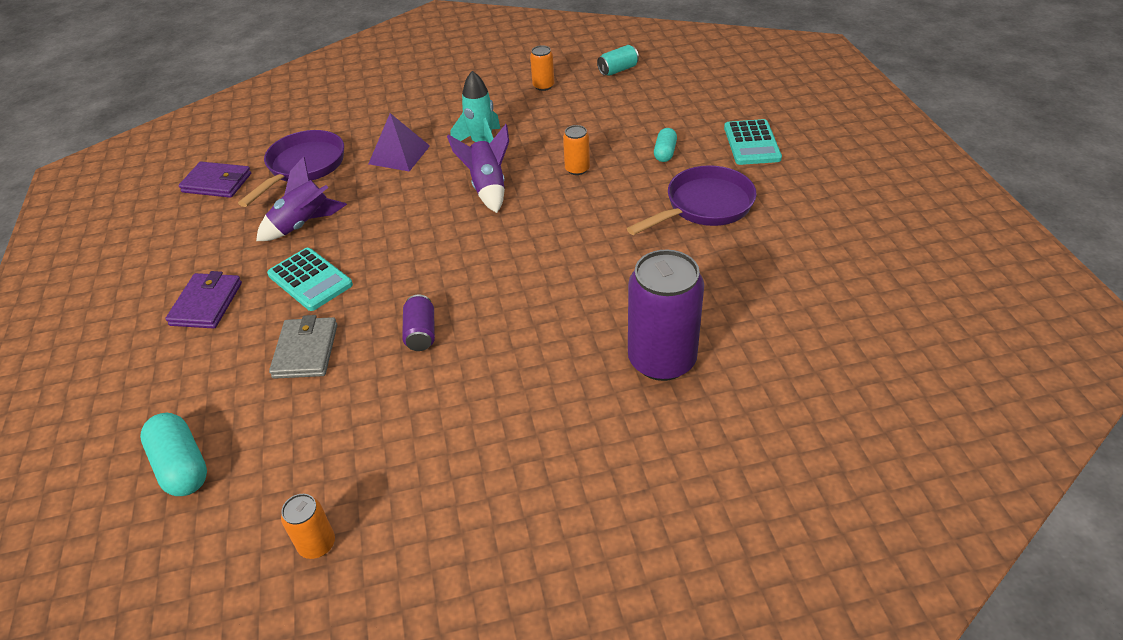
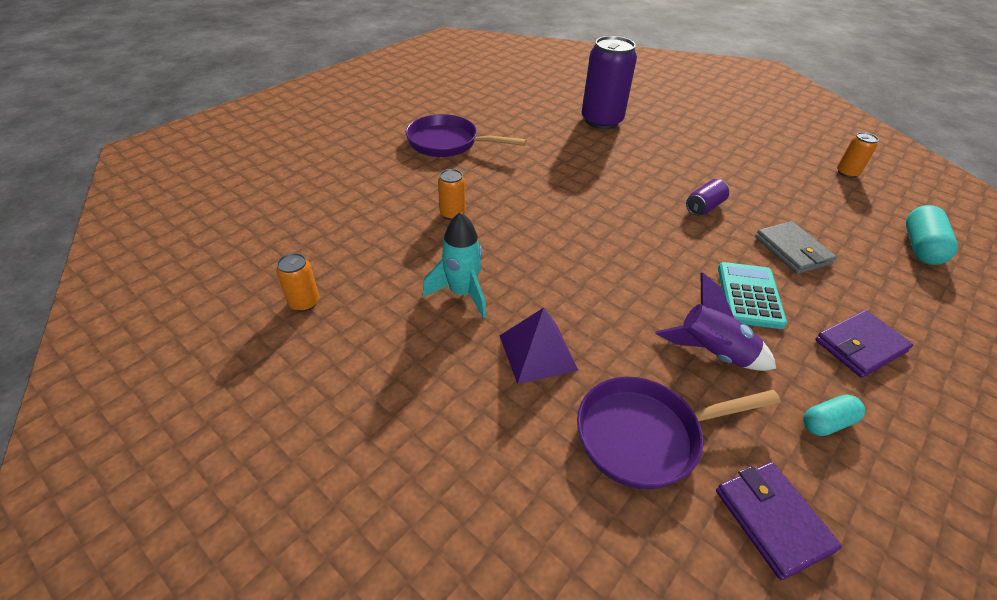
camera: 130 degrees left, 0 degrees up
(306, 351) = (792, 250): grey wallet -> grey wallet turned 75 degrees counterclockwise
(488, 188) = (527, 253): purple rocket -> none
(618, 70) = (236, 257): turquoise can -> none
(665, 153) = (390, 178): turquoise capsule -> turquoise capsule (827, 422)
(752, 143) = (345, 144): turquoise calculator -> none

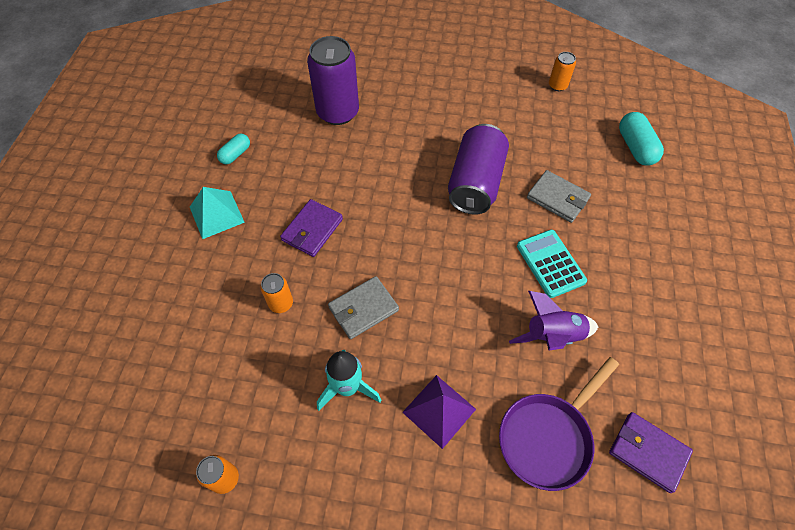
camera: 30 degrees left, 15 degrees up
(448, 143) = (216, 214): purple pan -> turquoise pyramid
(522, 247) = (363, 309): none -> grey wallet
(704, 207) = (475, 183): purple can -> purple can, size x2.11
(827, 422) = (645, 353): turquoise capsule -> turquoise capsule (235, 154)
(860, 346) = (637, 271): purple wallet -> purple wallet (312, 230)

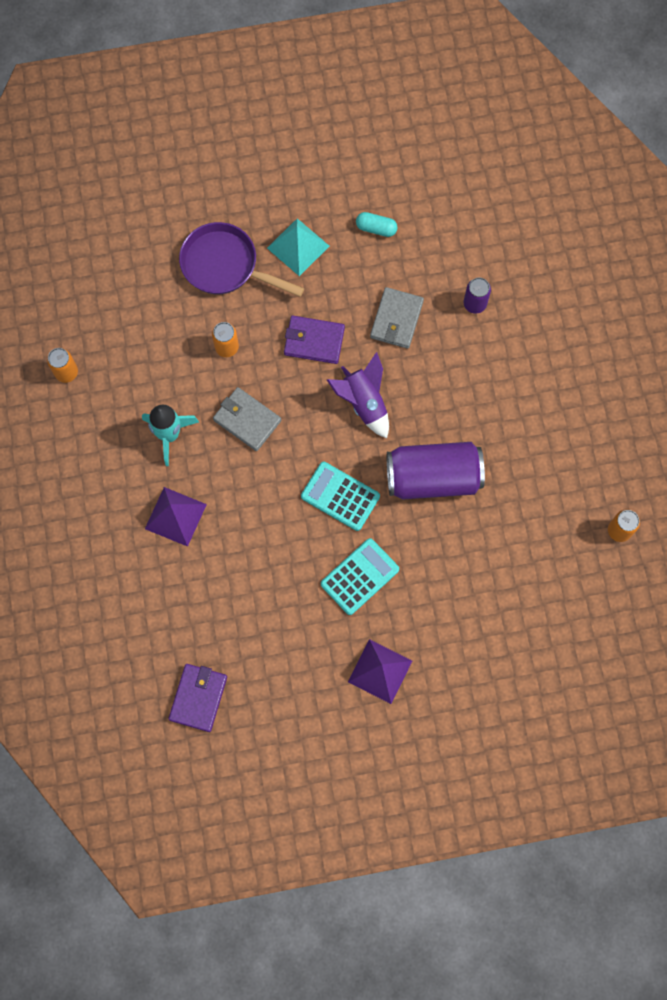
camera: 70 degrees right, 15 degrees up
(338, 112) = (475, 304): purple can -> purple can, size x0.47
(469, 255) = (340, 496): none -> turquoise calculator
(548, 437) = (183, 612): purple pan -> purple pan (225, 266)
(552, 336) = (280, 595): purple rocket -> purple rocket (363, 402)
(557, 198) = (445, 566): grey wallet -> grey wallet (396, 319)
(635, 147) = (553, 637): turquoise capsule -> none
(645, 275) = (380, 671): none -> purple pyramid

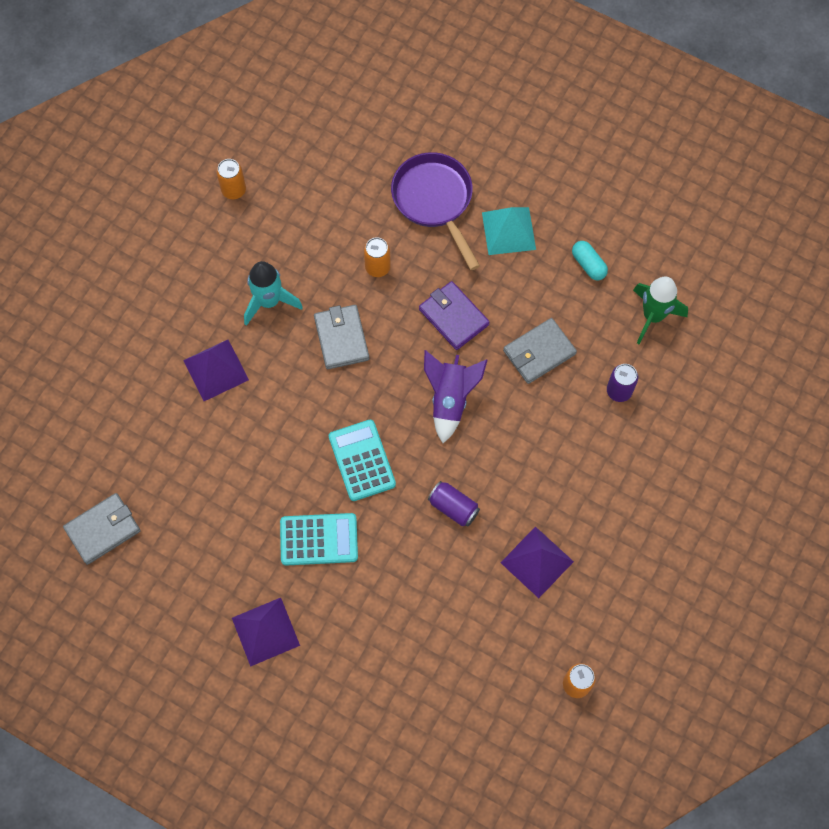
camera: 40 degrees right, 5 degrees down
(198, 698) = (103, 529): purple wallet -> grey wallet
(433, 477) = (453, 507): purple can -> purple can, size x0.47
(452, 231) = (653, 316): none -> green rocket
(522, 469) = (537, 562): none -> purple pyramid

